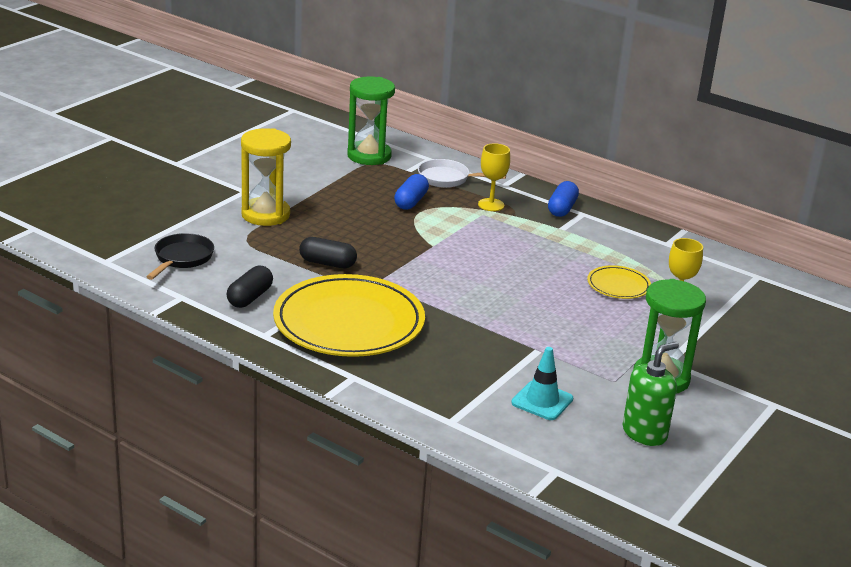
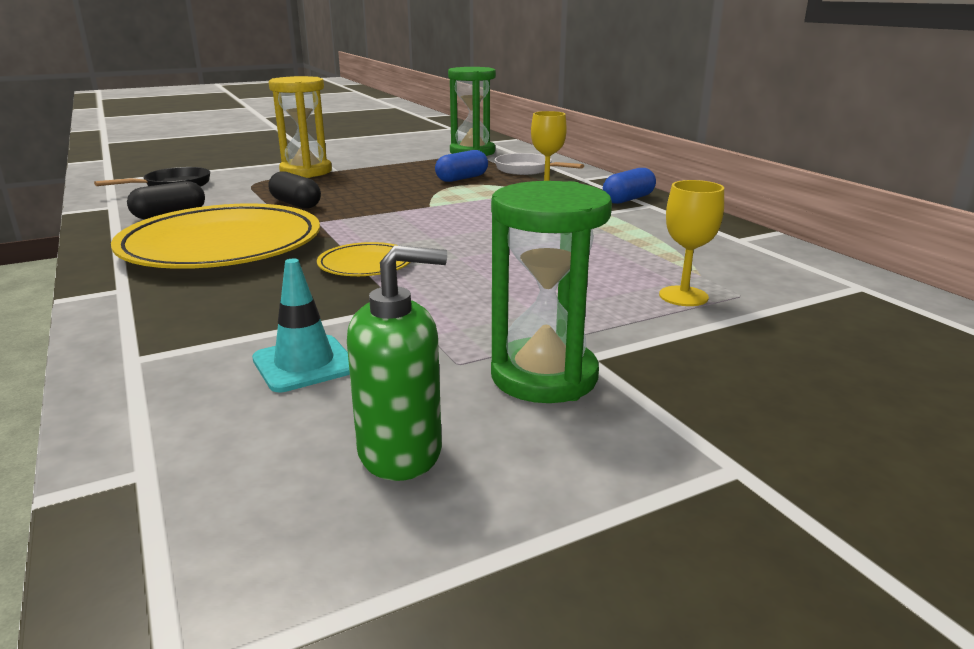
camera: 30 degrees right, 5 degrees down
(618, 285) = (615, 265): yellow plate -> yellow plate (365, 264)

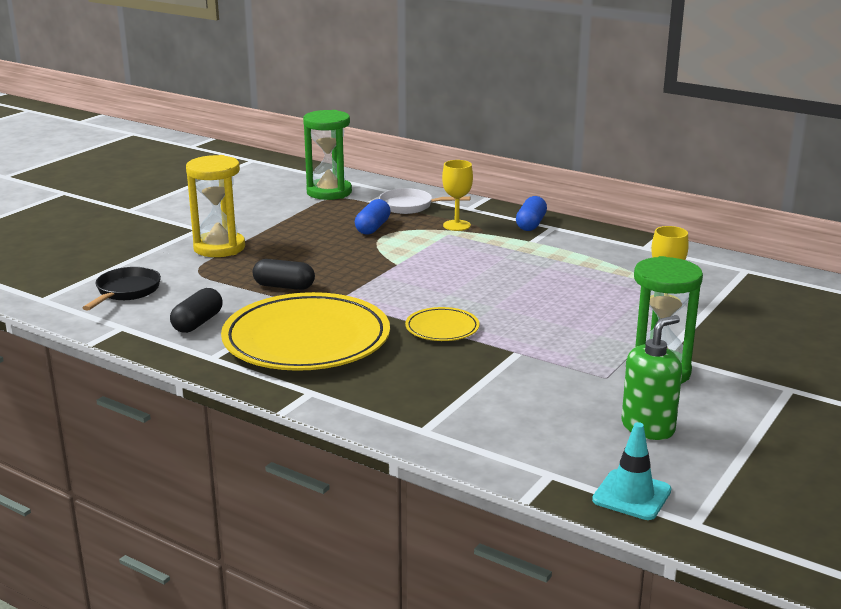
camera: 30 degrees left, 0 degrees up
(304, 364) = (527, 402): turquoise traffic cone -> turquoise traffic cone (631, 495)

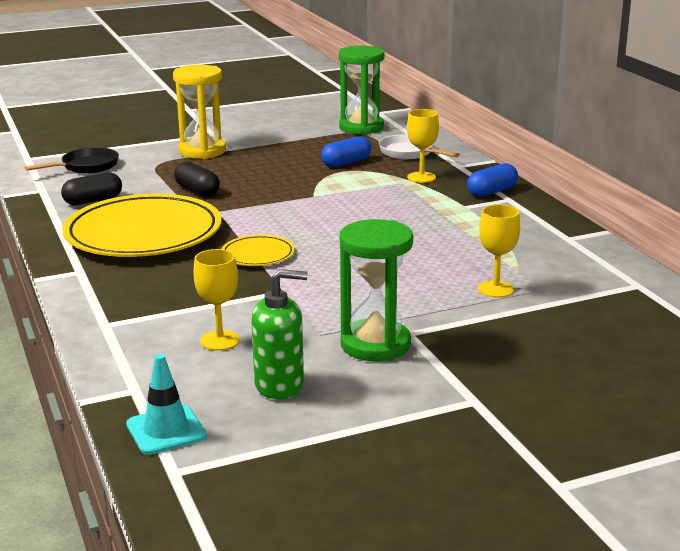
camera: 35 degrees right, 0 degrees up
(541, 409) = (220, 340): none -> yellow goblet

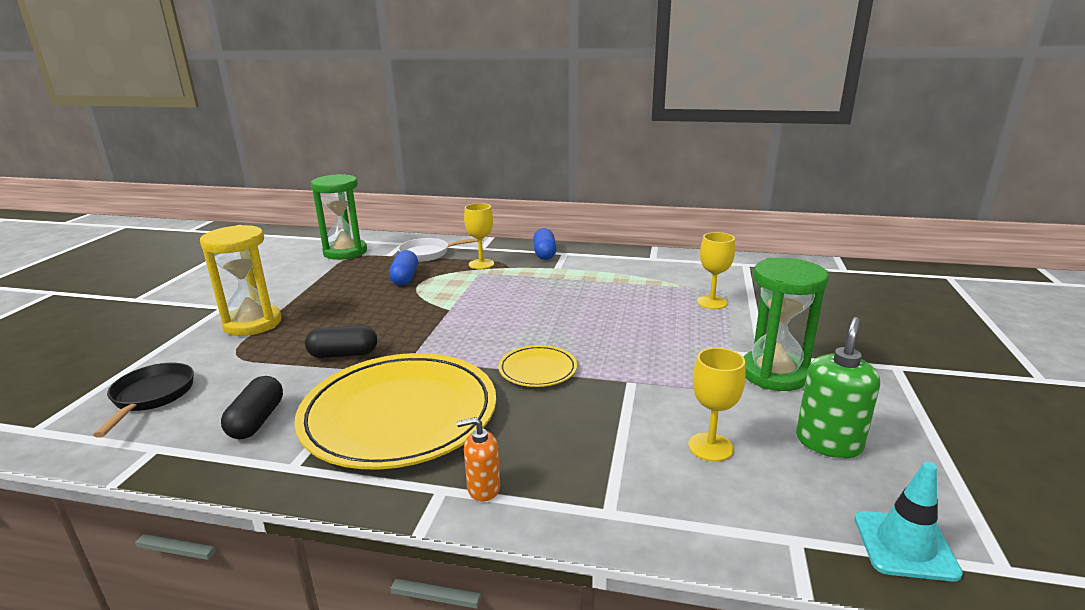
camera: 55 degrees left, 0 degrees up
(92, 282) = (483, 488): none -> orange soap dispenser

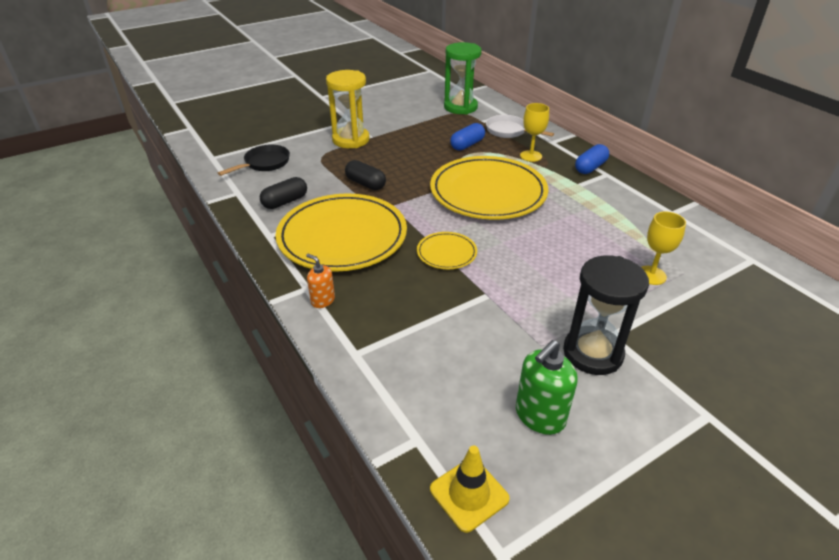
camera: 45 degrees right, 15 degrees up
(491, 305) = (488, 192): none -> yellow plate
(710, 447) = (462, 363): yellow goblet -> none
(774, 374) = (592, 353): green hourglass -> black hourglass
(828, 443) = (539, 416): green soap dispenser -> green soap dispenser turned 150 degrees clockwise
(905, 545) = (469, 494): turquoise traffic cone -> yellow traffic cone

